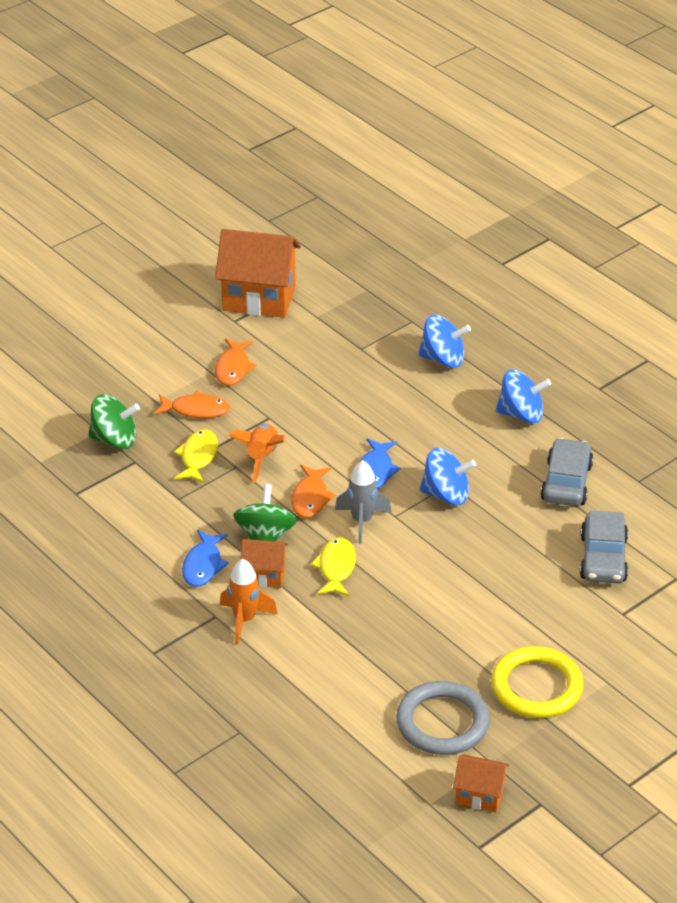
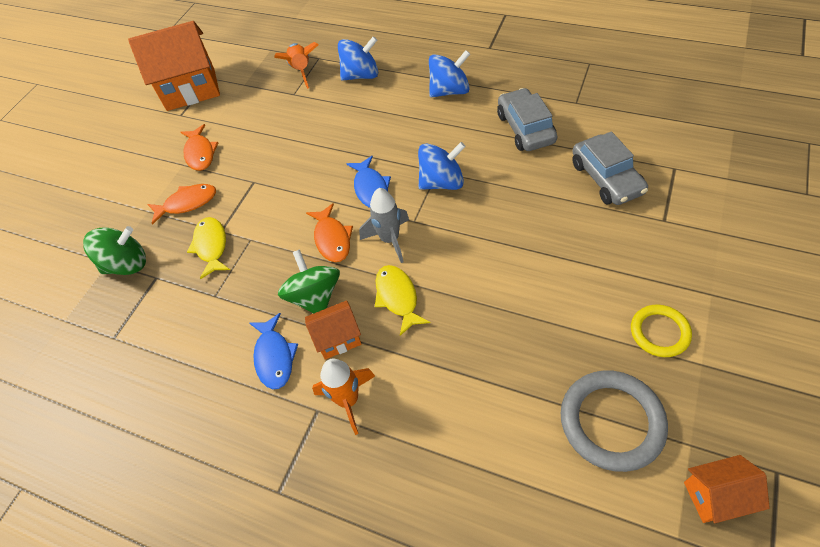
camera: 20 degrees left, 15 degrees up
(262, 458) = (268, 220): orange rocket -> orange rocket (301, 71)
(536, 687) = (659, 332): yellow ring -> yellow ring, size x0.61

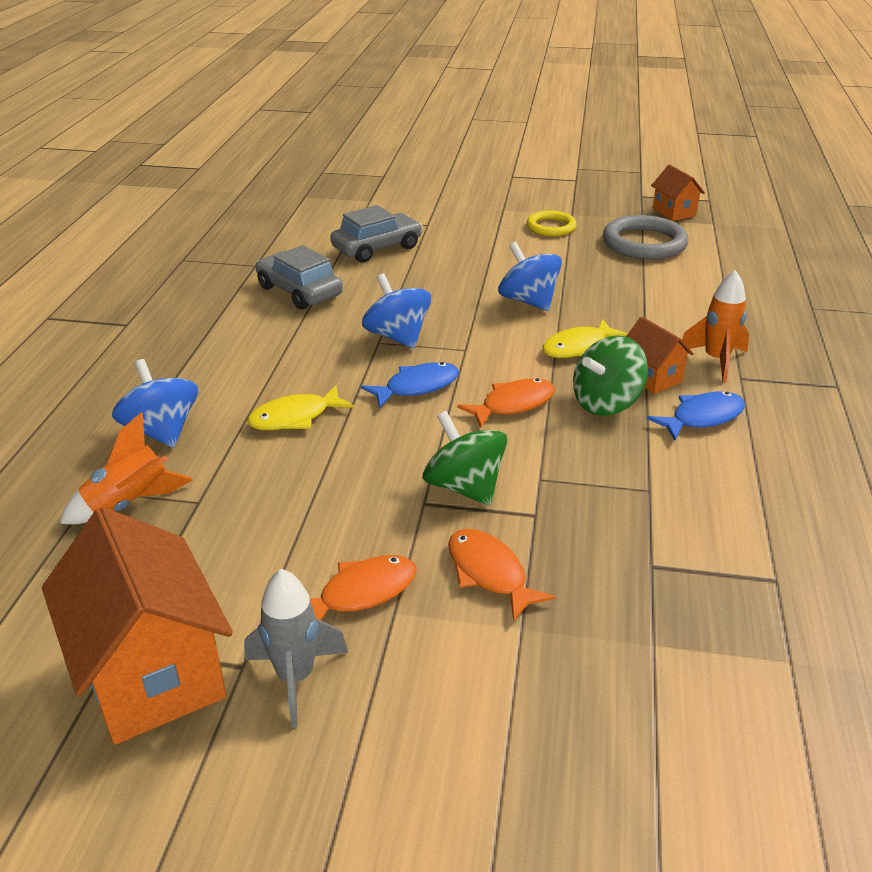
camera: 110 degrees left, 20 degrees down
(127, 264) = (645, 613): green spinning top -> green spinning top (464, 487)
(211, 246) = (567, 516): yellow fish -> yellow fish (295, 417)
(390, 239) = (499, 362): grey rocket -> grey rocket (295, 677)
(449, 91) = (219, 347): blue spinning top -> blue spinning top (528, 301)
(525, 128) = (299, 291): grey car -> grey car turned 75 degrees clockwise

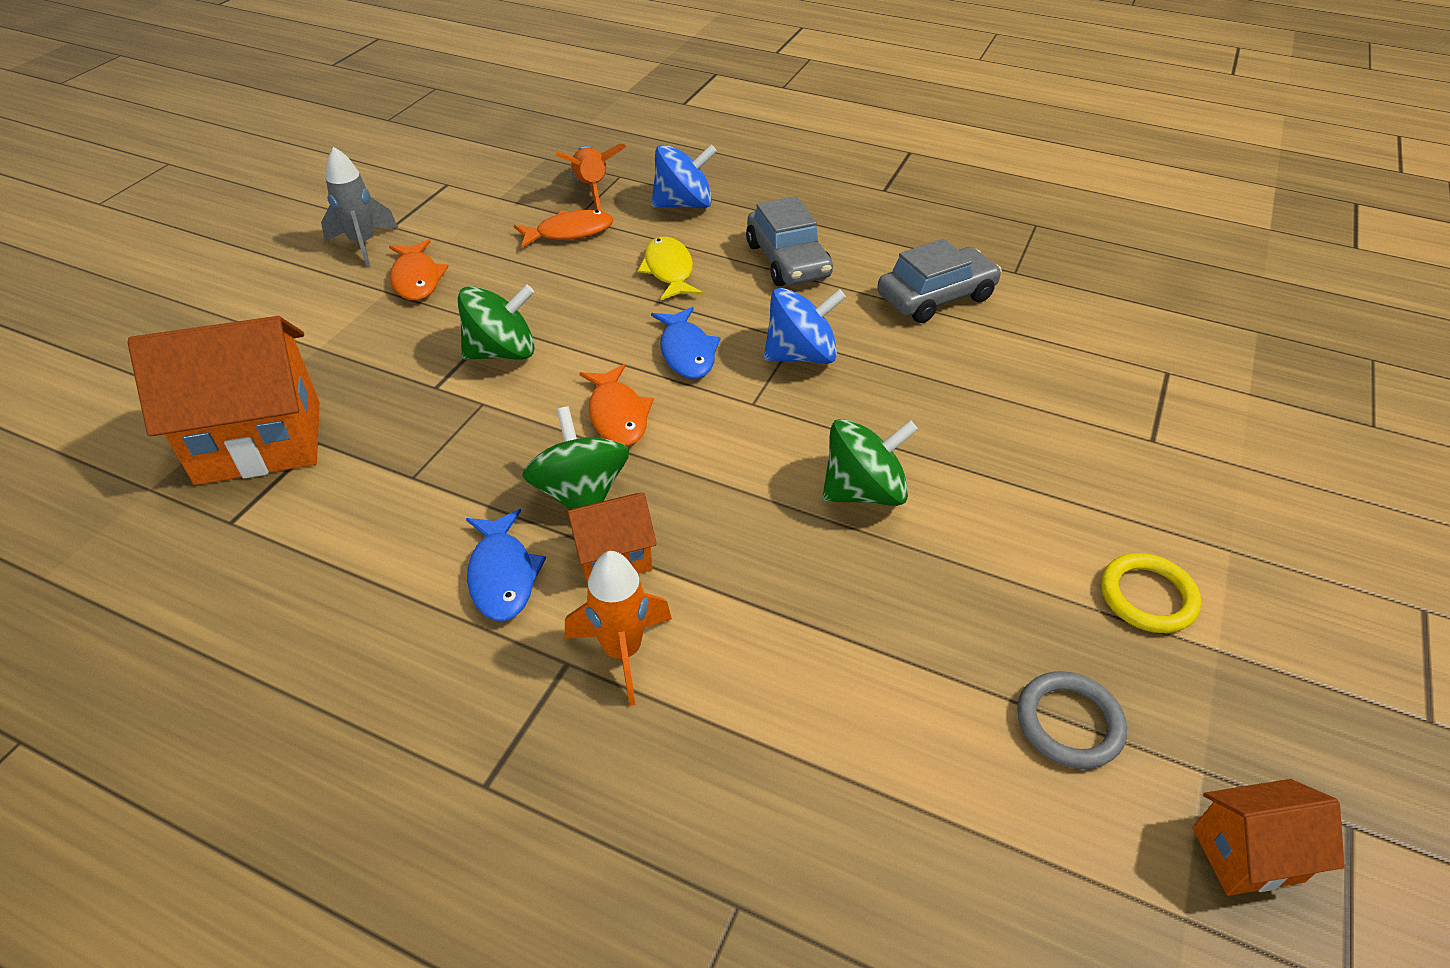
camera: 105 degrees right, 10 degrees up
(152, 674) = (414, 195): orange house -> orange house (259, 442)
(377, 248) = (1061, 375): grey car -> grey car (787, 261)
(489, 573) = (385, 344): orange fish -> orange fish (569, 232)
(528, 301) = (864, 491): blue spinning top -> green spinning top
(578, 347) = (718, 507): yellow fish -> none
(644, 243) = (1069, 723): grey ring -> grey ring, size x0.61

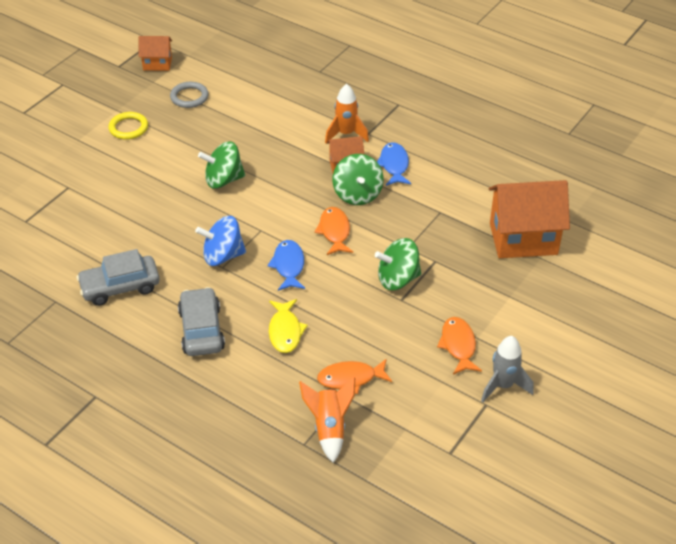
camera: 170 degrees left, 0 degrees up
(684, 204) = (258, 399): blue spinning top -> none

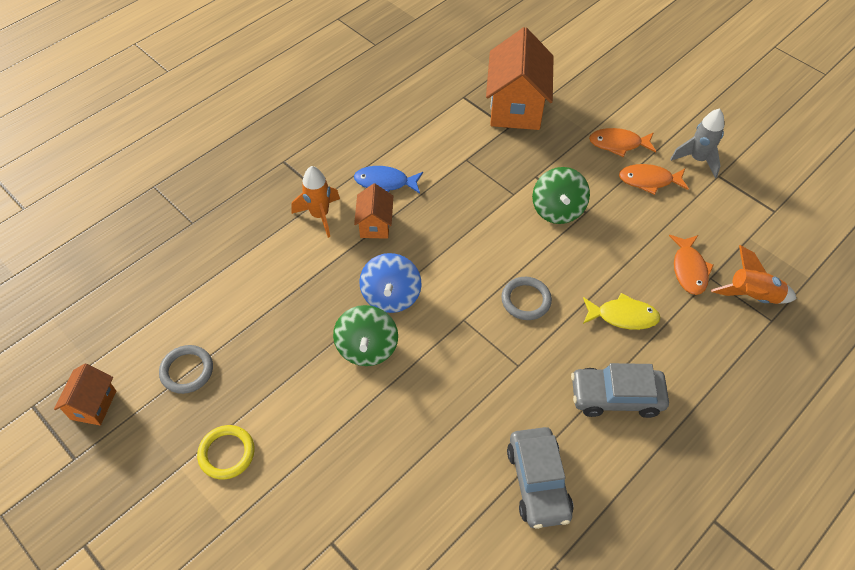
camera: 80 degrees left, 10 degrees up
(222, 256) = (500, 363): blue spinning top -> blue spinning top (391, 296)
(288, 266) = (526, 300): blue fish -> grey ring
(334, 231) = (479, 251): orange fish -> orange fish (618, 144)
(357, 194) = (424, 221): green spinning top -> none

